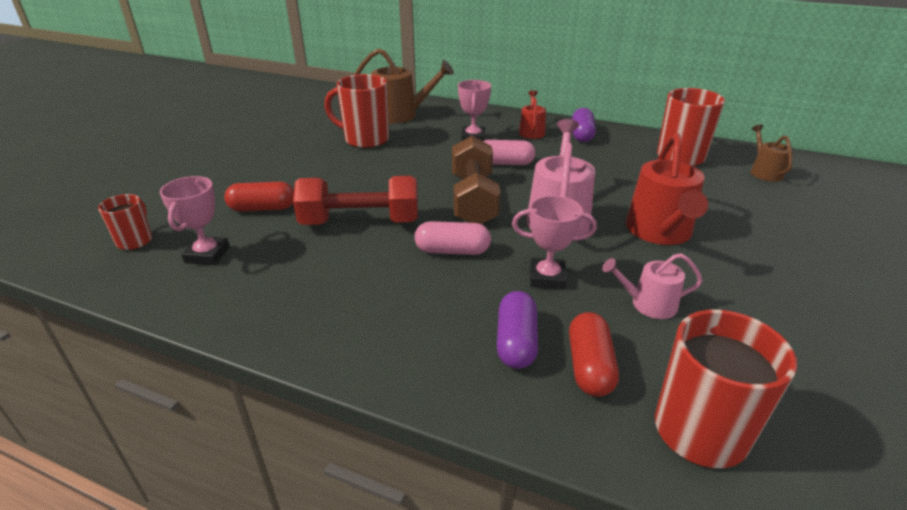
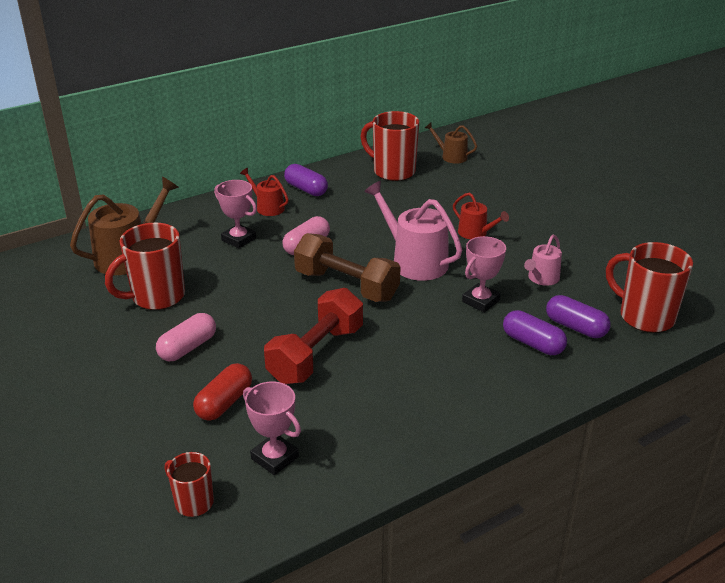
camera: 55 degrees left, 0 degrees up
(452, 251) = (408, 326): pink capsule -> pink capsule (188, 348)
(589, 366) = (576, 327): red capsule -> purple capsule
(660, 232) = (475, 233): red watering can -> red watering can, size x0.56

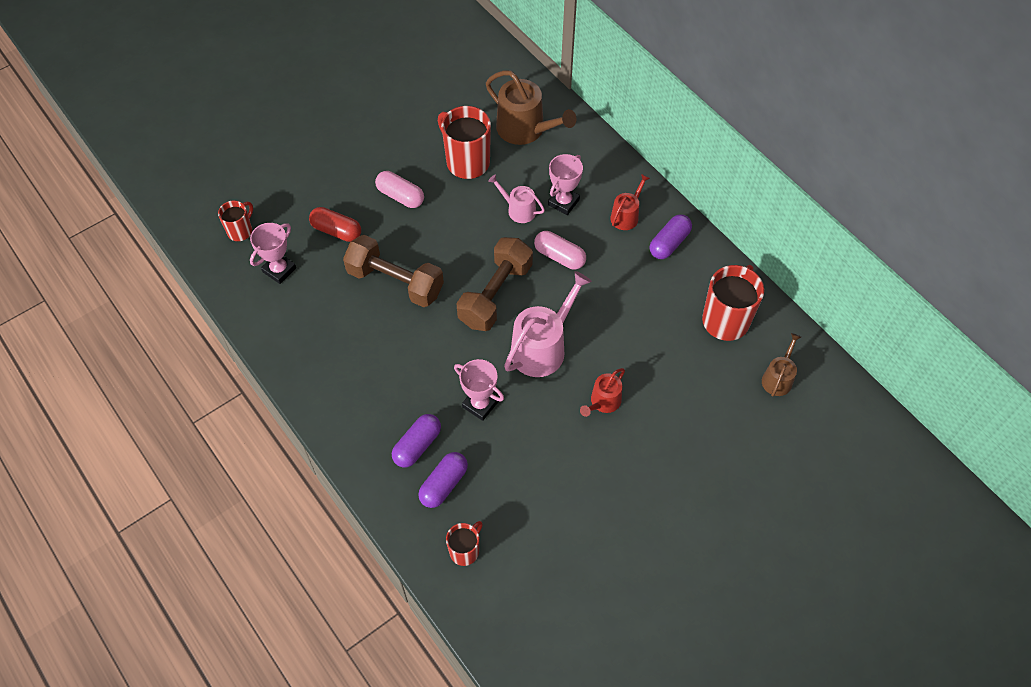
camera: 85 degrees right, 25 degrees up
(316, 354) = (395, 282): red dumbbell -> brown dumbbell
(541, 278) = (523, 460): pink watering can -> pink watering can (518, 210)
(645, 317) = (465, 550): red mug -> red mug, size x0.56

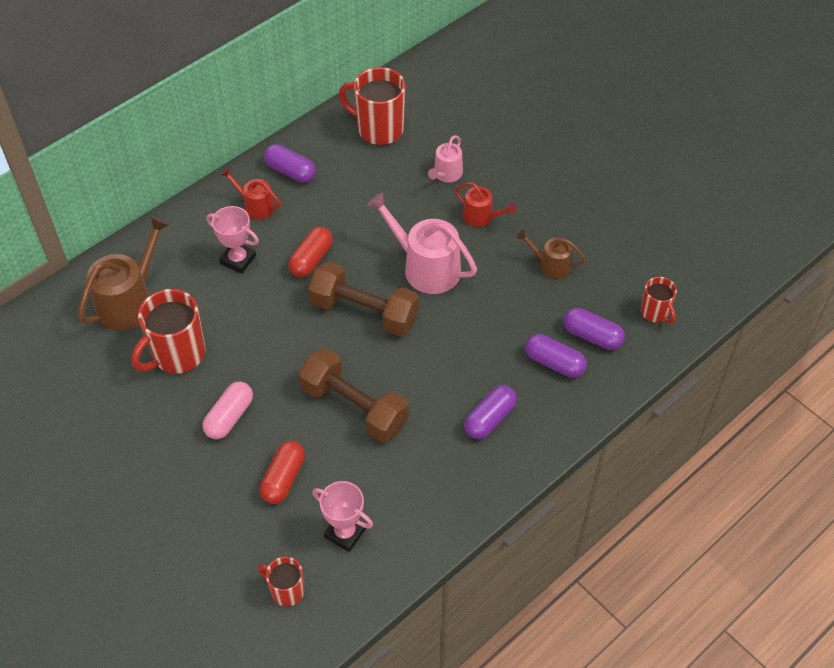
camera: 95 degrees left, 5 degrees down
(365, 384) = (489, 419): none -> purple capsule
(395, 282) = (354, 407): brown dumbbell -> brown dumbbell turned 75 degrees counterclockwise
(465, 550) = (655, 313): red mug -> red mug turned 150 degrees counterclockwise
(480, 404) = (499, 314): pink trophy -> none
(518, 210) = (249, 299): pink watering can -> pink watering can (446, 174)
(559, 256) = (311, 259): pink capsule -> red capsule
(778, 378) = (438, 95): brown watering can -> brown watering can (551, 265)

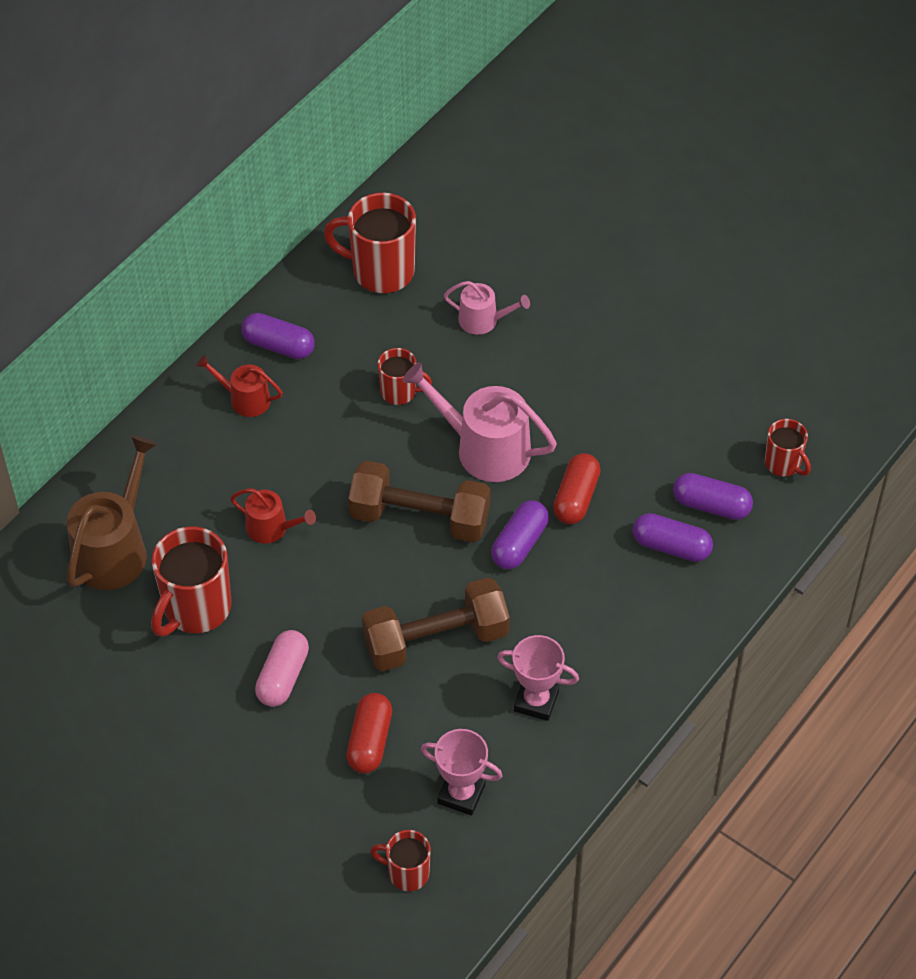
camera: 10 degrees left, 0 degrees up
(238, 260) = (241, 474): pink trophy -> pink trophy (536, 701)
(311, 259) = (335, 460): red capsule -> red capsule (576, 498)
(354, 407) = (436, 640): brown dumbbell -> brown dumbbell turned 45 degrees counterclockwise
(371, 217) = (399, 392): none -> red mug
(446, 174) = (483, 320): pink watering can -> pink watering can turned 90 degrees counterclockwise
(481, 217) = (541, 371): red watering can -> red watering can (271, 528)
(489, 419) = (606, 628): purple capsule -> purple capsule (519, 544)
(551, 265) = (642, 421): brown watering can -> none

